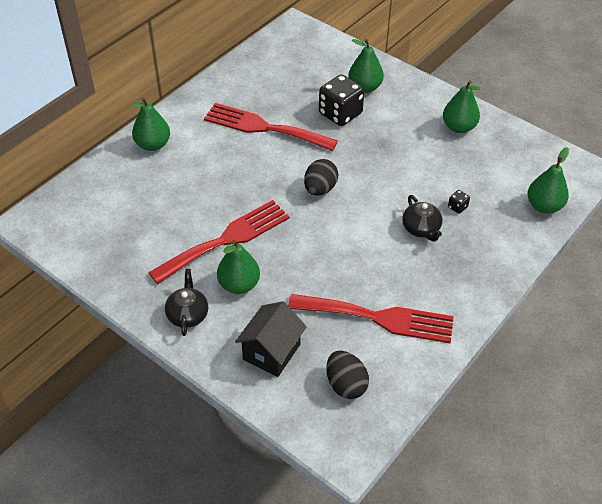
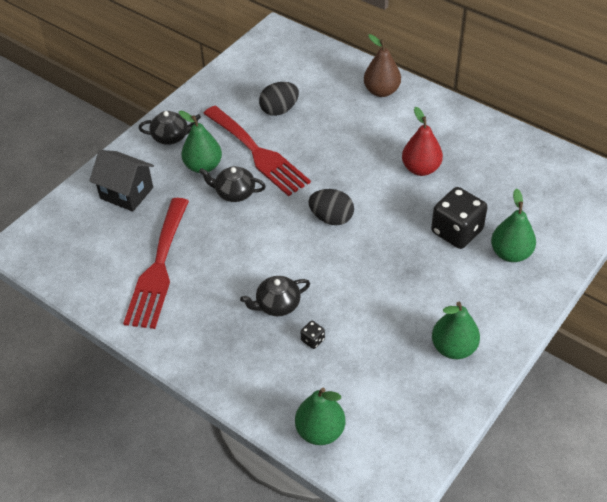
camera: 90 degrees right, 0 degrees up
(153, 145) = (381, 91): green pear -> brown pear
(264, 127) = (421, 168): red fork -> red pear
(281, 259) = (234, 193): none -> black teapot
(346, 385) = (86, 245): black egg -> black egg (279, 110)

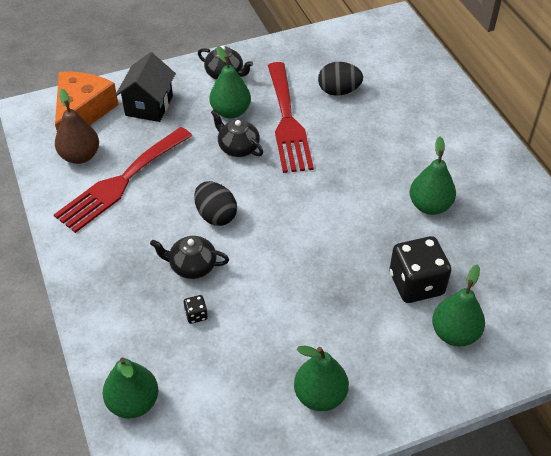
camera: 30 degrees right, 0 degrees up
(70, 226) = (82, 112): none -> orange cheese
(126, 193) = (149, 105): black house -> black house turned 45 degrees clockwise
(331, 218) = (305, 211): black egg -> black egg (216, 215)
(381, 91) = (450, 115): brown pear -> brown pear (80, 156)
(421, 168) = (429, 206): red pear -> green pear

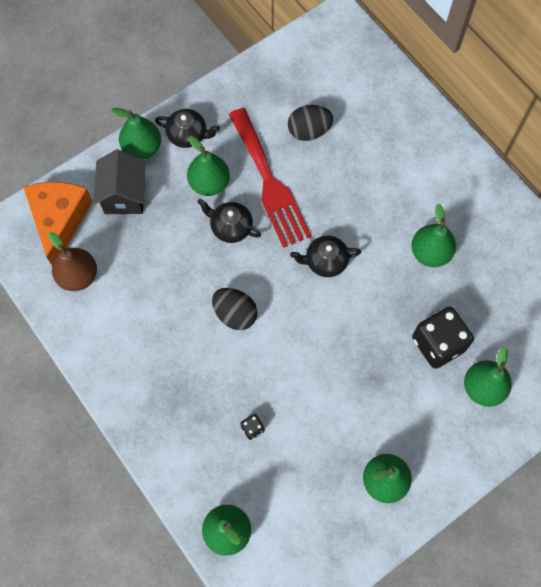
camera: 15 degrees left, 20 degrees up
(121, 182) = (131, 297): red fork -> none
(180, 76) = (142, 148): none -> green pear
(192, 266) = (231, 377): black teapot -> black teapot (325, 261)

